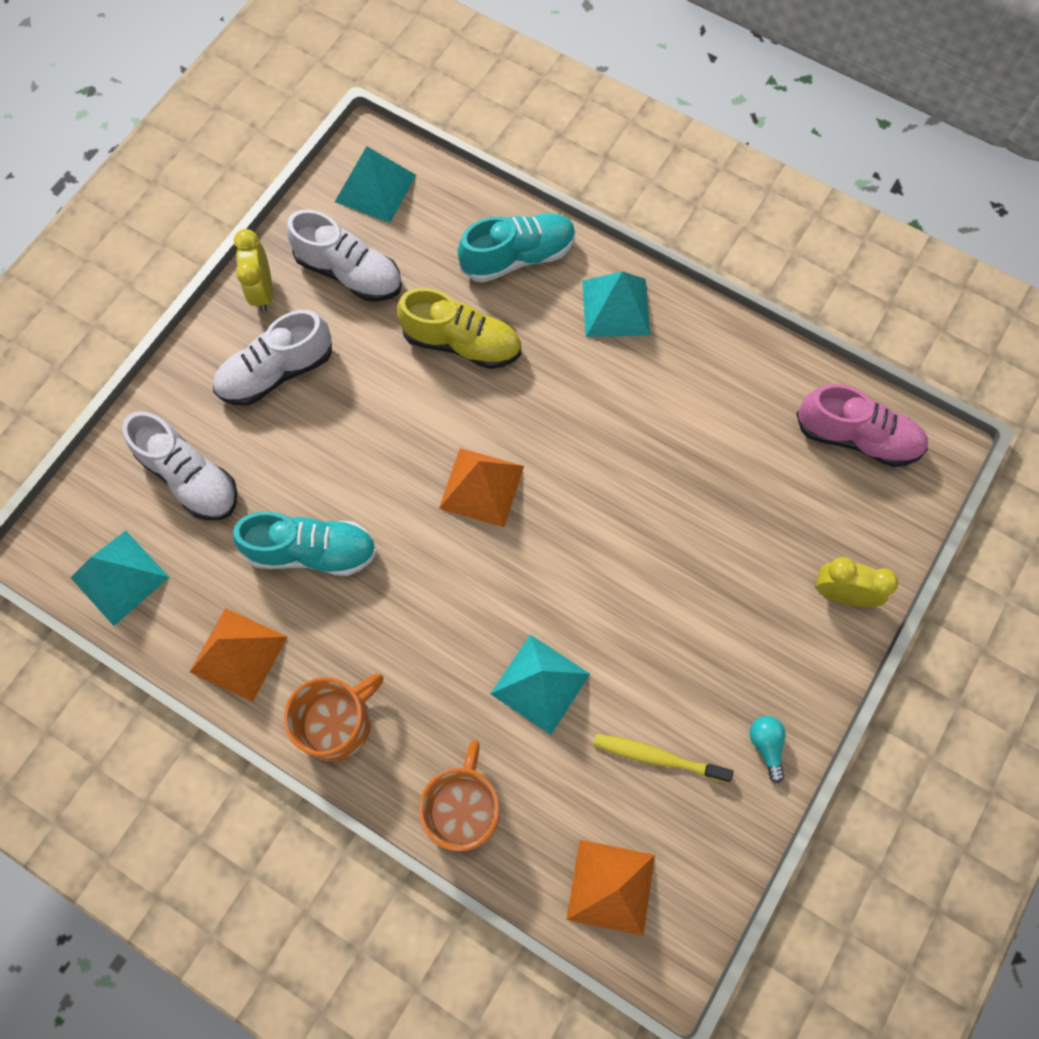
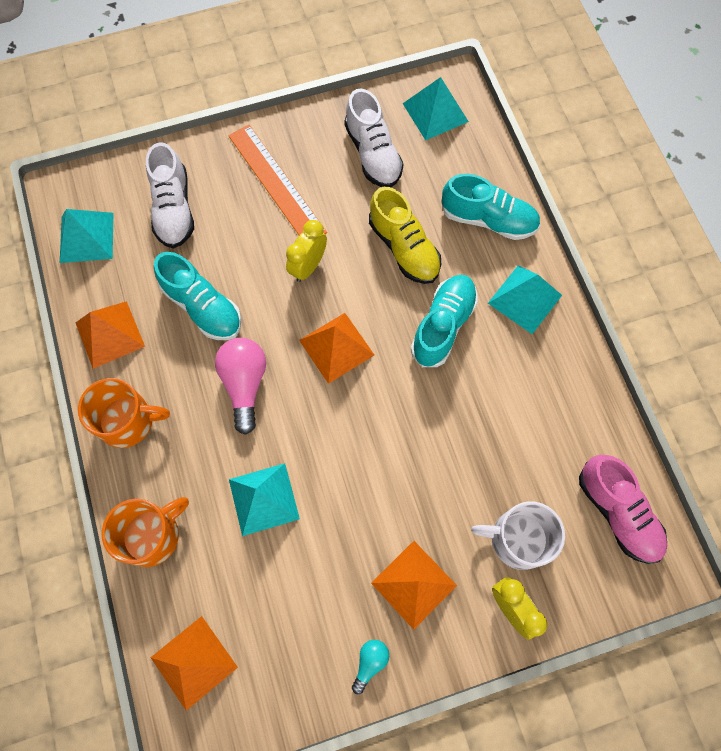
camera: 40 degrees right, 0 degrees up
(263, 291) = (311, 128): yellow clock -> yellow clock (308, 266)
(276, 372) = (276, 183): white shoe -> orange ruler
(424, 592) = (245, 384): none -> pink light bulb
(563, 389) = (443, 326): none -> turquoise shoe
(657, 757) = (294, 608): yellow toothbrush -> none
(743, 644) = (414, 584): none -> orange pyramid
(795, 529) = (518, 539): none -> white mug

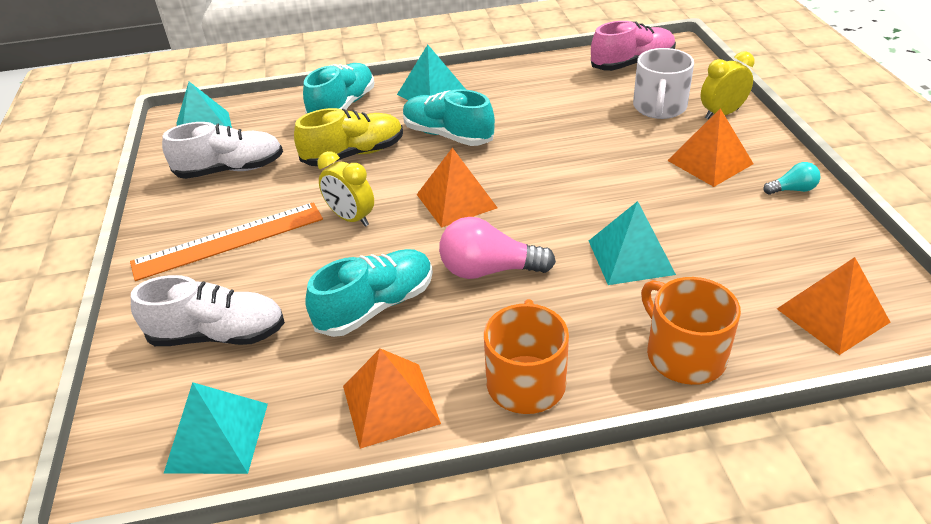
camera: 80 degrees left, 30 degrees down
(370, 662) = (792, 189): turquoise light bulb -> turquoise light bulb turned 135 degrees clockwise

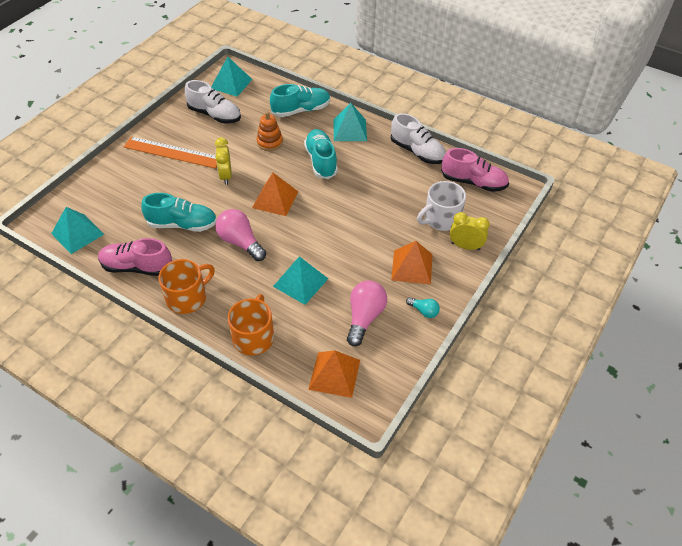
camera: 40 degrees right, 10 degrees up
(218, 335) = (121, 193): white shoe -> white shoe (417, 152)
(354, 154) = (270, 142): yellow shoe -> orange stacking toy
(391, 404) = (137, 267): orange pyramid -> pink shoe
(754, 238) = (364, 317): none -> pink light bulb

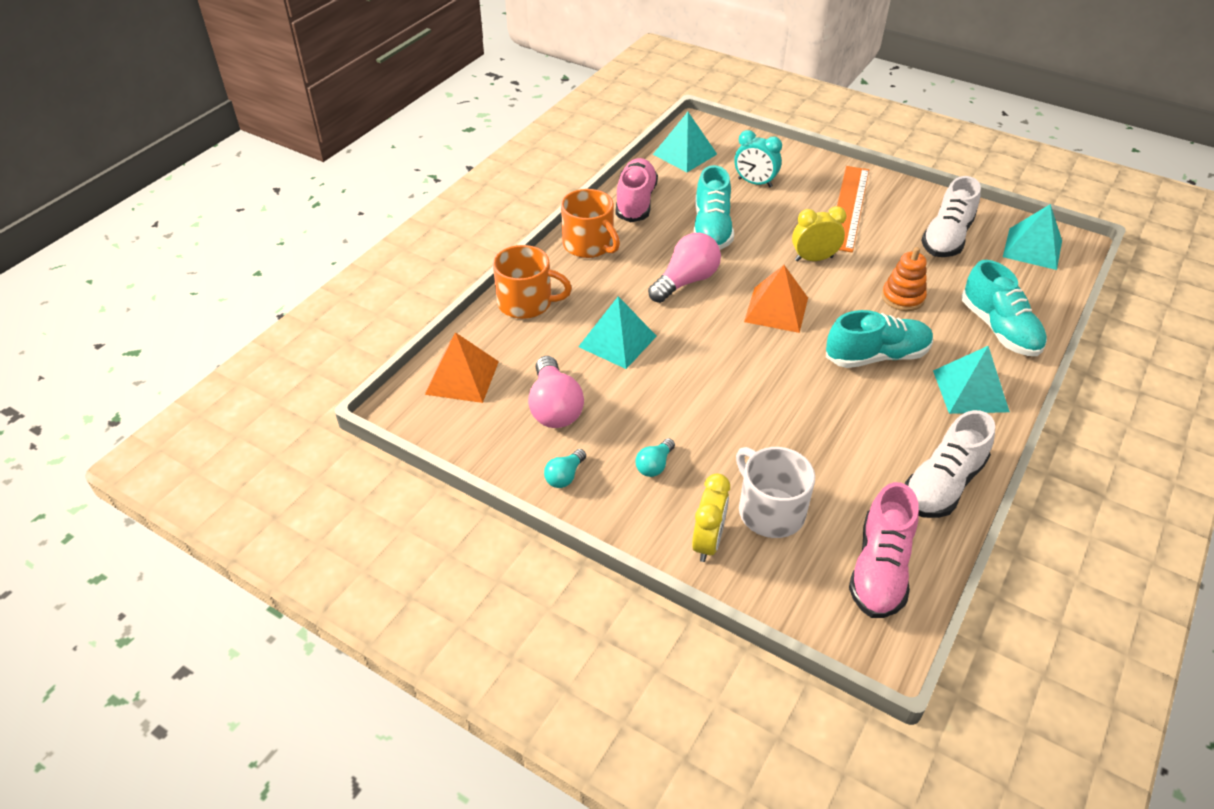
camera: 90 degrees right, 5 degrees down
(130, 196) = (755, 183): none -> turquoise clock
(364, 317) = (554, 407): pink light bulb -> pink light bulb turned 60 degrees clockwise
(412, 267) = (654, 465): orange pyramid -> turquoise light bulb

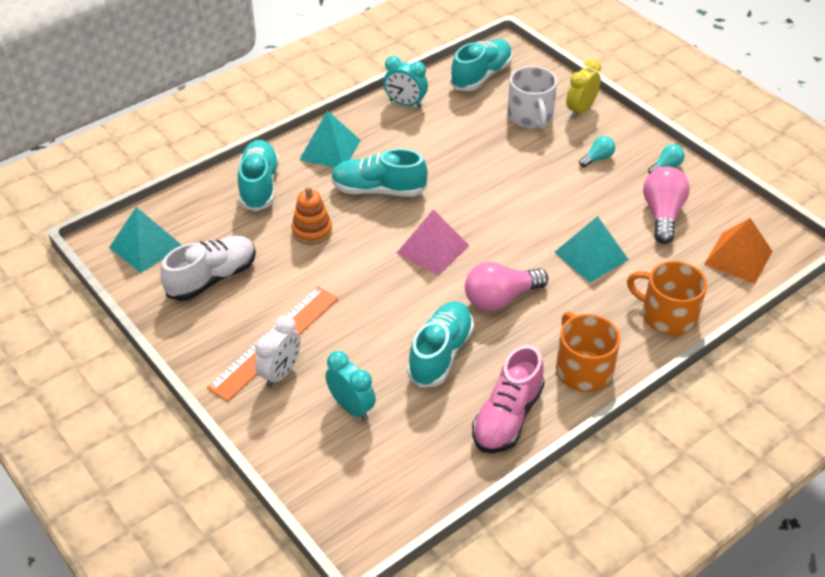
camera: 160 degrees left, 0 degrees up
(684, 154) = (408, 484): turquoise pyramid -> none
(776, 309) = (432, 249): orange pyramid -> pink pyramid
(813, 259) = (360, 290): yellow clock -> none
(824, 190) = (280, 373): none -> white clock
(879, 569) = (481, 76): pink shoe -> turquoise shoe
(942, 485) = (405, 104): white shoe -> turquoise clock

